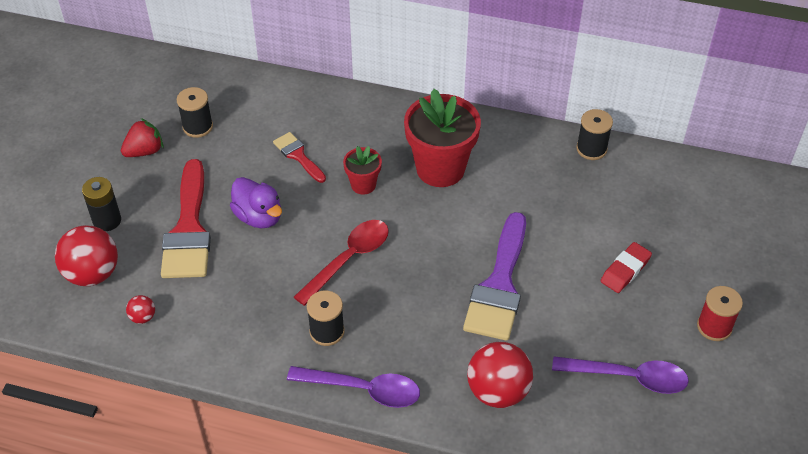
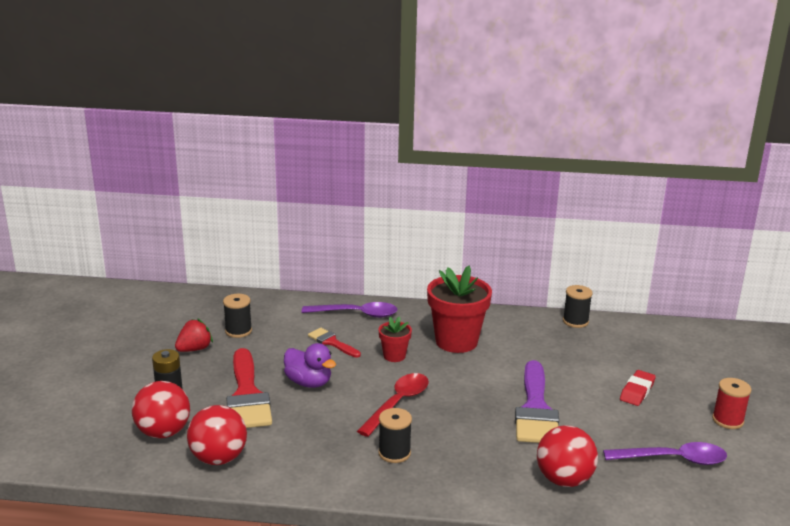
camera: 10 degrees left, 25 degrees down
(143, 317) = (218, 458): red ball -> red ball, size x2.18
(363, 389) = (441, 490): purple spoon -> purple spoon (356, 314)

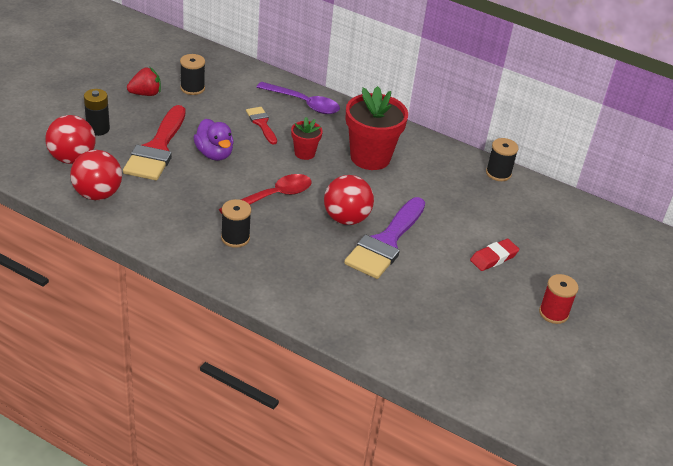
camera: 20 degrees right, 15 degrees up
(564, 480) = (355, 310): red ball -> red ball (346, 218)
(673, 459) = (467, 328): purple spoon -> none

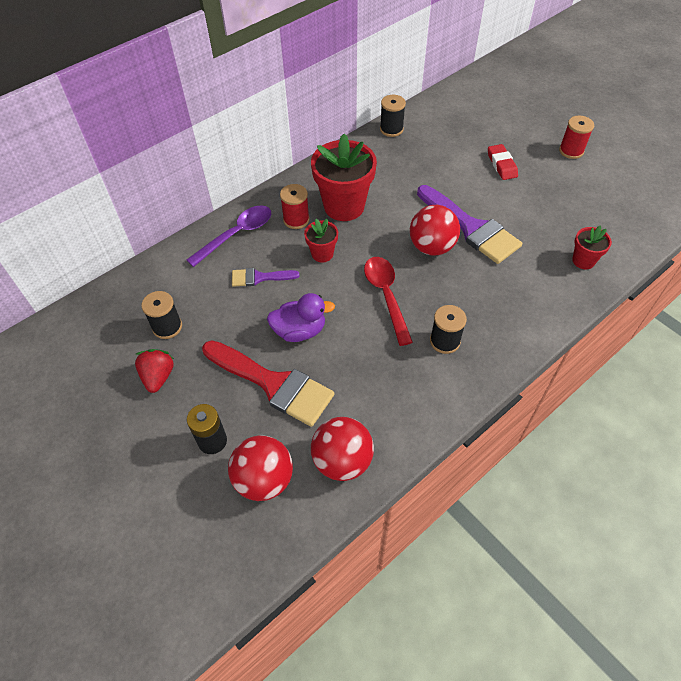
camera: 65 degrees left, 15 degrees up
(261, 123) = (259, 277): red brush -> purple brush
(338, 132) = (296, 220): none -> red spool
(381, 329) = (583, 261): none -> red flower pot

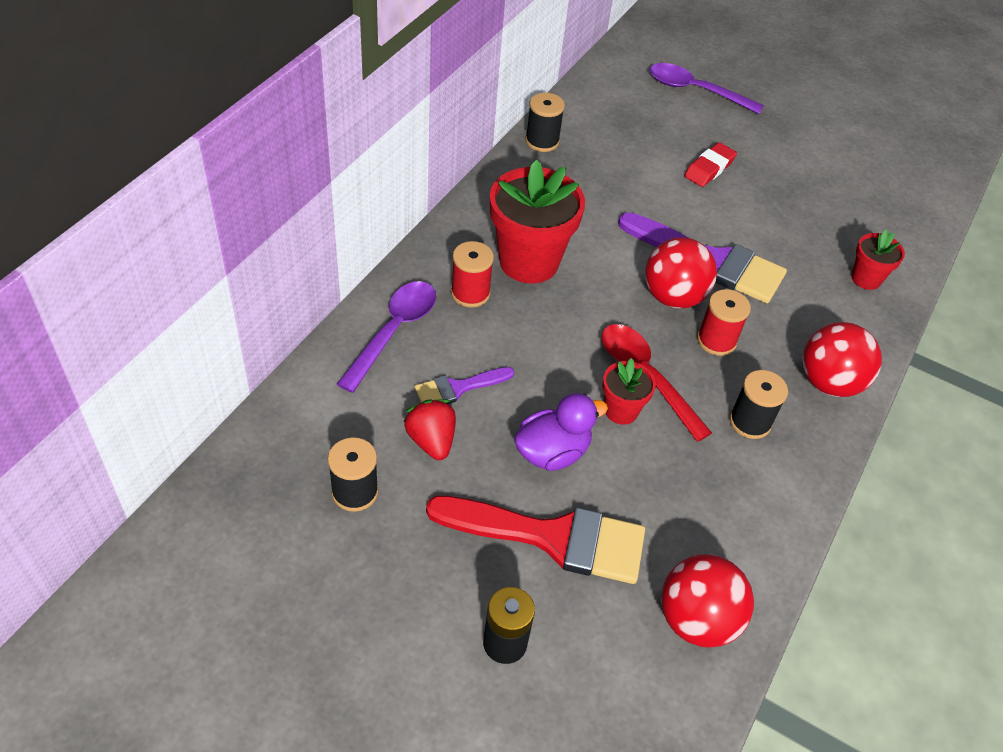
camera: 25 degrees left, 5 degrees down
(158, 377) = (377, 570): red strawberry -> red strawberry (431, 440)
(264, 479) = (604, 677): red ball -> red ball (829, 382)
(322, 254) = (531, 335): red flower pot -> red flower pot (621, 410)
(501, 165) = (709, 168): red eraser -> red eraser turned 75 degrees clockwise
(518, 110) = (695, 91): none -> purple spoon
(571, 151) = (785, 136): red spool -> red spool (716, 340)

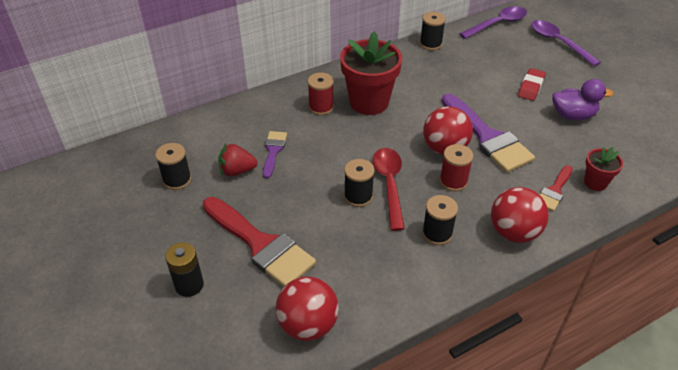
camera: 35 degrees right, 5 degrees down
(393, 332) = (263, 112): purple spoon -> purple spoon (497, 24)
(431, 440) = (237, 171): red strawberry -> red strawberry turned 105 degrees counterclockwise
(458, 388) = (273, 151): purple brush -> purple brush turned 90 degrees clockwise
(552, 452) = (298, 202): purple duck -> purple duck (572, 115)
(621, 410) = (358, 196): red flower pot -> black spool
(709, 168) = (531, 87): red eraser -> red eraser turned 45 degrees counterclockwise
(832, 307) = (554, 191): none -> red brush

